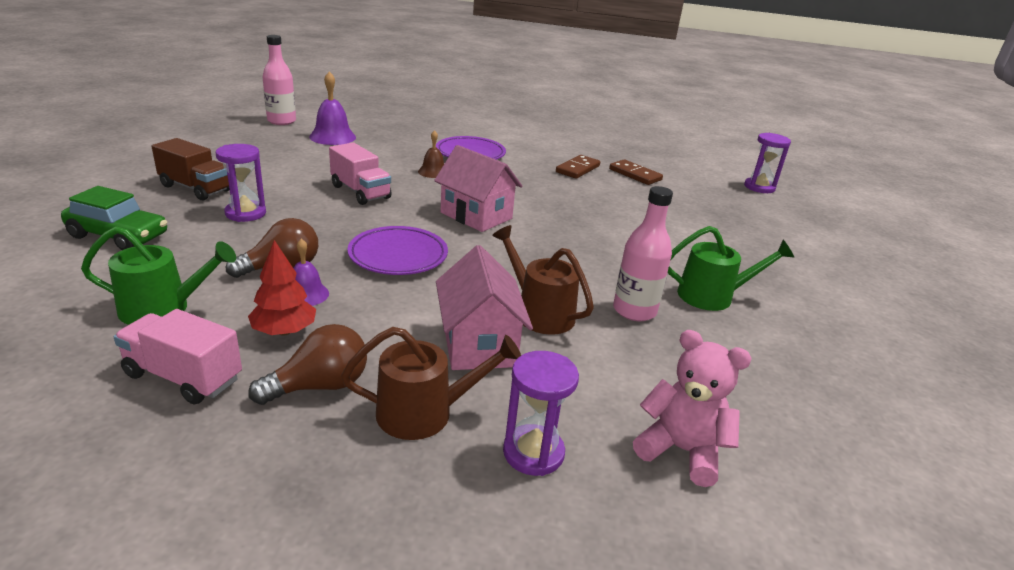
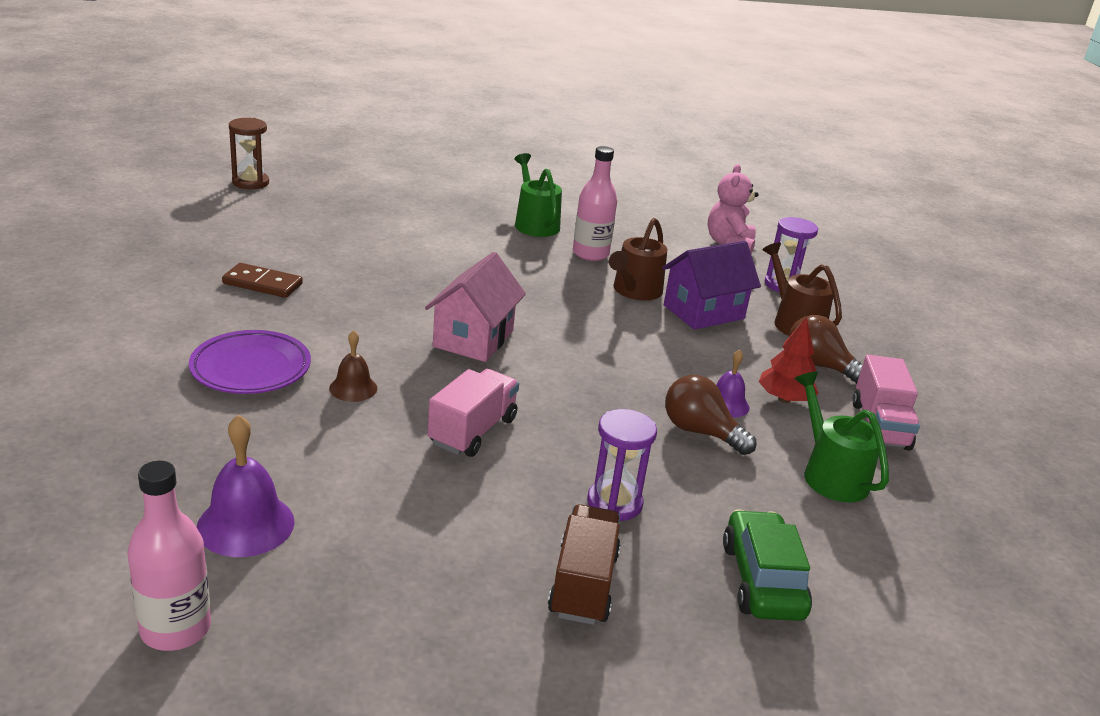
camera: 110 degrees left, 0 degrees up
(398, 256) = (610, 370): purple plate -> none
(479, 344) = (703, 312): pink house -> purple house
(635, 174) = (257, 247): brown domino -> none
(759, 187) = (250, 182): purple hourglass -> brown hourglass

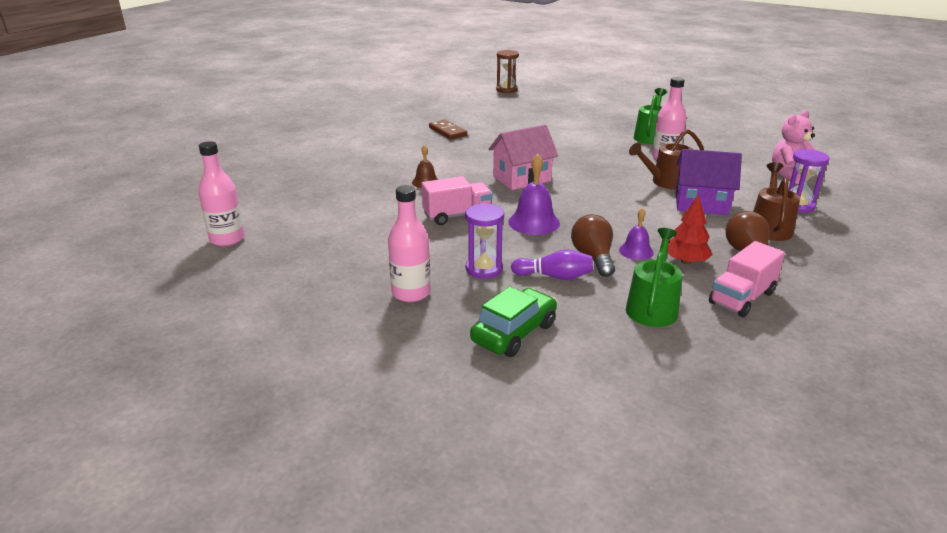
camera: 45 degrees right, 0 degrees up
(245, 524) = (302, 216): purple bell -> purple bell (534, 222)
(251, 368) = (391, 162): purple plate -> none
(583, 584) = (411, 293): brown truck -> pink bottle
(698, 478) = (554, 276): none -> purple bowling pin

